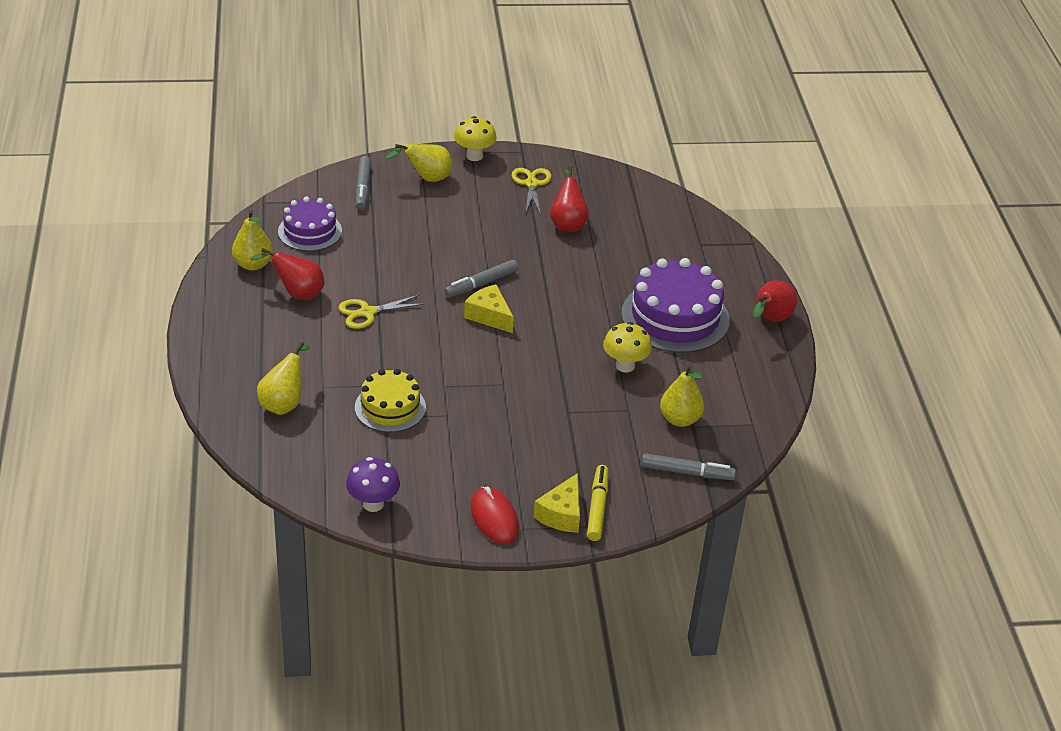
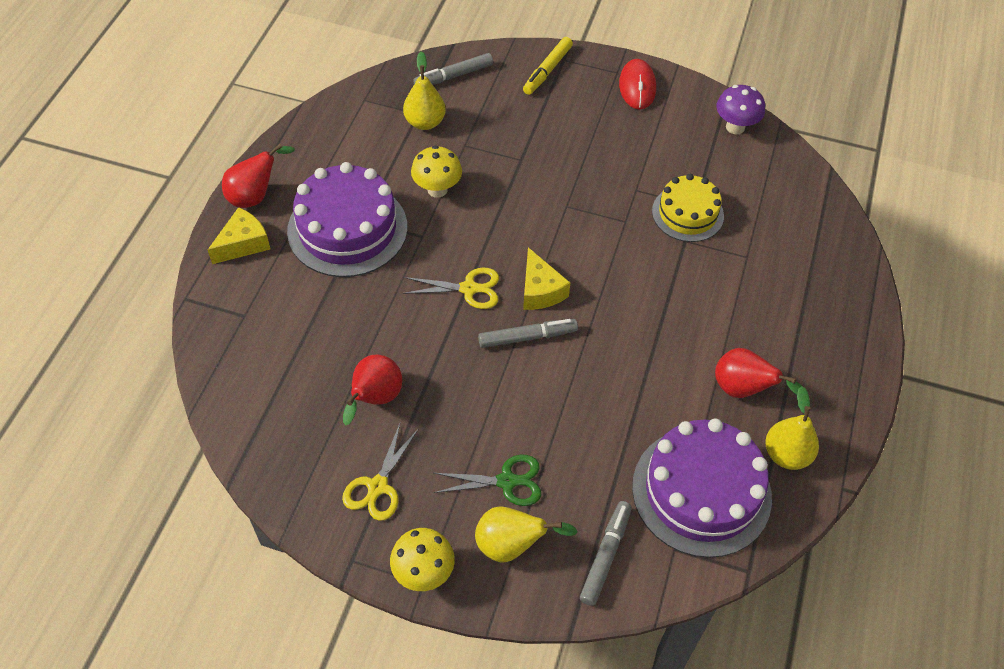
camera: 155 degrees left, 15 degrees up
(284, 403) = (791, 249): yellow pear -> none
(310, 231) = (701, 491): purple cake -> purple cake, size x1.64
(367, 312) = (671, 336): yellow scissors -> yellow scissors (469, 289)
(447, 205) = (507, 481): none -> green scissors
(561, 514) = (580, 74): yellow cheese -> yellow cheese (243, 243)
(687, 472) = (453, 76): grey marker -> grey marker turned 60 degrees counterclockwise

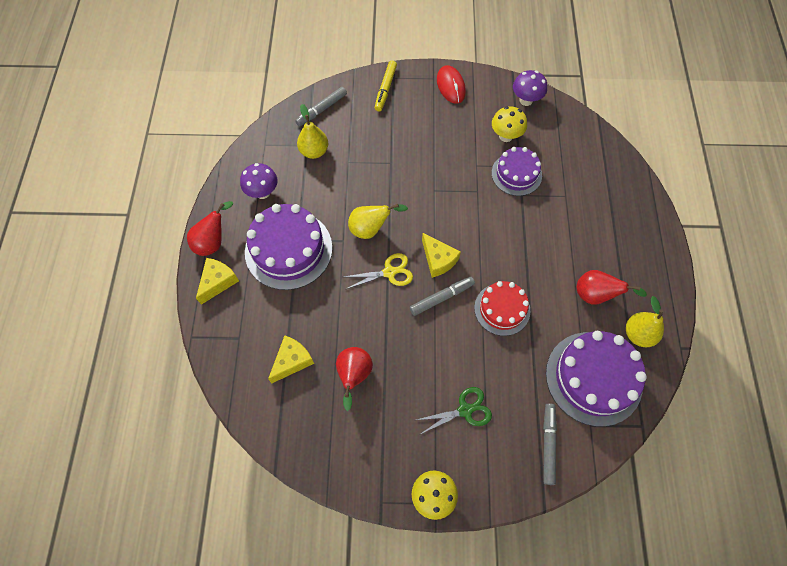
camera: 15 degrees left, 10 degrees up
(301, 360) = (292, 361): none -> yellow cheese
(340, 154) = (263, 192): none -> purple mushroom
(377, 487) = (379, 441): yellow scissors -> none
(437, 189) = (341, 202): yellow mushroom -> yellow mushroom (505, 136)
(511, 545) = (484, 456): yellow pear -> yellow pear (371, 229)
(604, 372) = (502, 309): none -> red cake
(687, 213) = (516, 174): yellow cake -> purple cake

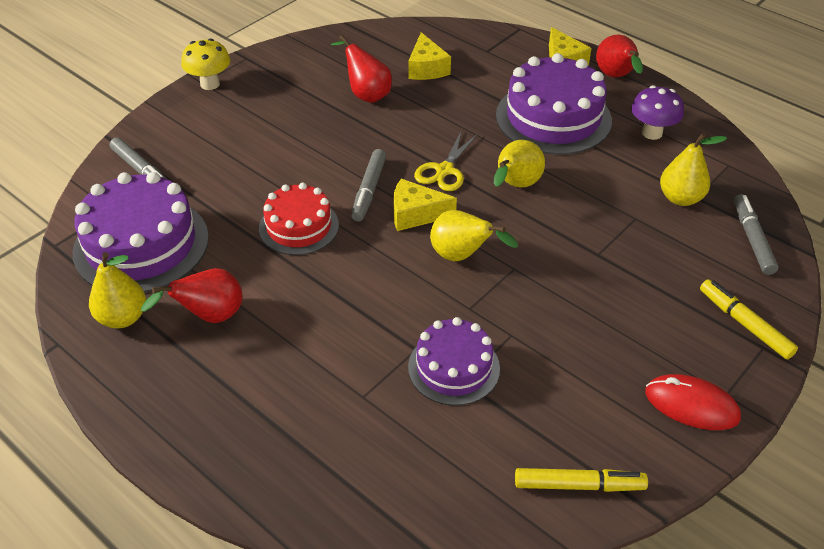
camera: 130 degrees right, 20 degrees down
(448, 217) = (462, 256): none -> yellow pear
(465, 410) = (244, 140): green scissors -> none
(505, 136) = (531, 404): yellow mushroom -> none
(526, 100) = (579, 485): purple mushroom -> yellow marker

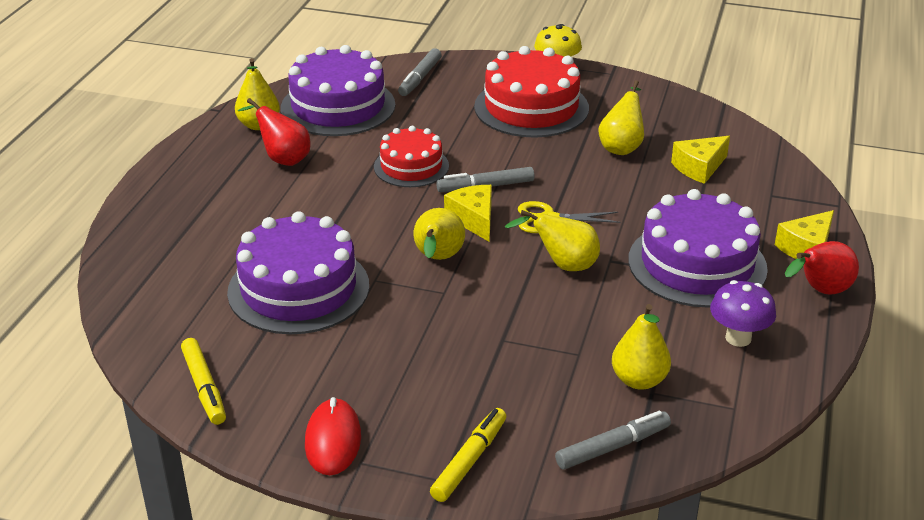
camera: 65 degrees right, 10 degrees down
(261, 120) = (531, 107): none -> red cake
(366, 94) = (622, 147): red pear -> yellow pear
(454, 367) = (298, 289): purple cake -> purple cake, size x1.64

